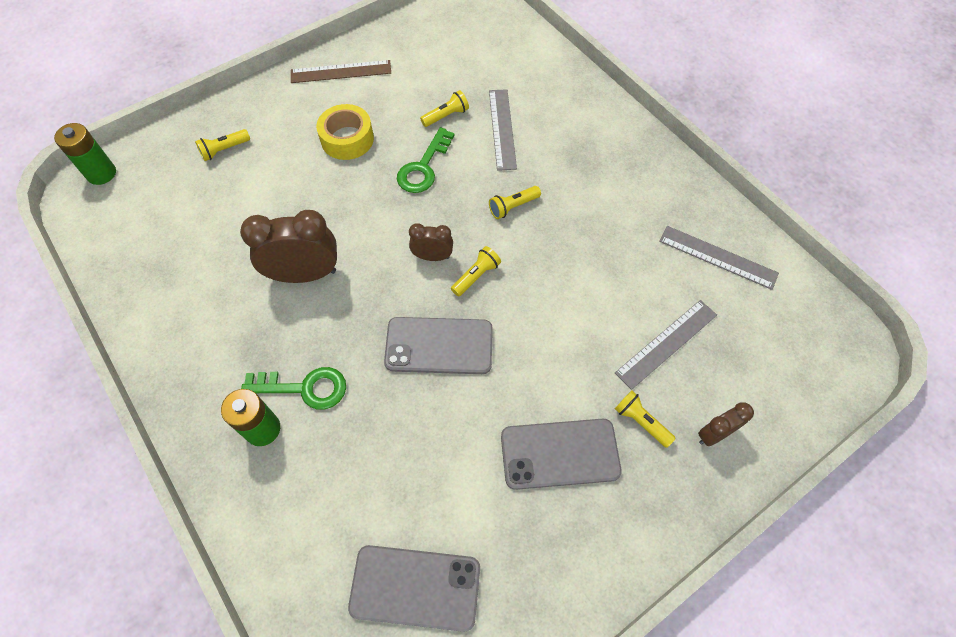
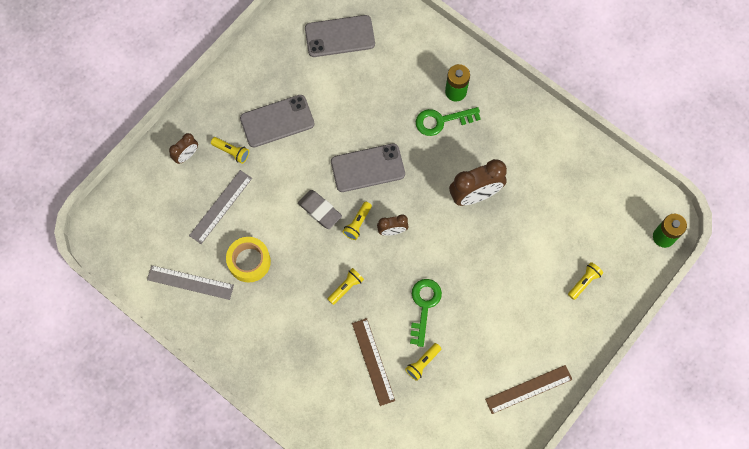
camera: 165 degrees right, 10 degrees up
(347, 139) = (493, 318): yellow tape -> yellow tape (249, 261)
(502, 129) = (373, 361): grey ruler -> brown ruler
(524, 304) = (320, 210): none -> grey eraser

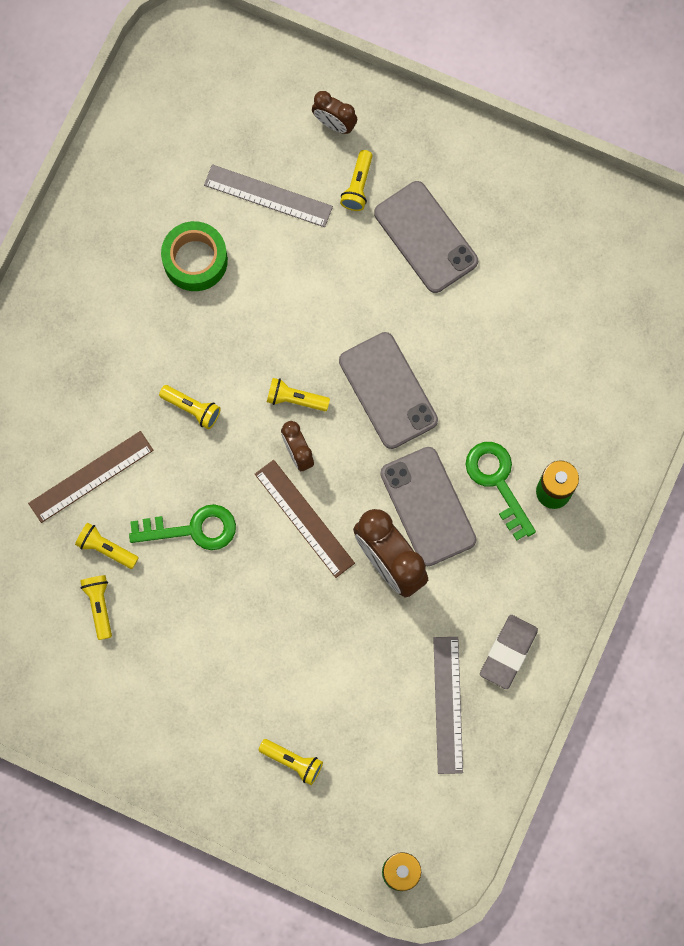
camera: 75 degrees right, 5 degrees up
(190, 282) = (142, 188): grey ruler -> grey ruler (447, 704)
(249, 261) = (195, 260): yellow tape -> green tape
(320, 210) = (301, 338): grey eraser -> grey eraser (508, 652)
(339, 36) = (594, 290): grey phone -> grey phone (428, 506)
(459, 376) = (99, 606): none -> yellow flashlight
(528, 389) = (105, 713): brown ruler -> brown ruler (304, 518)

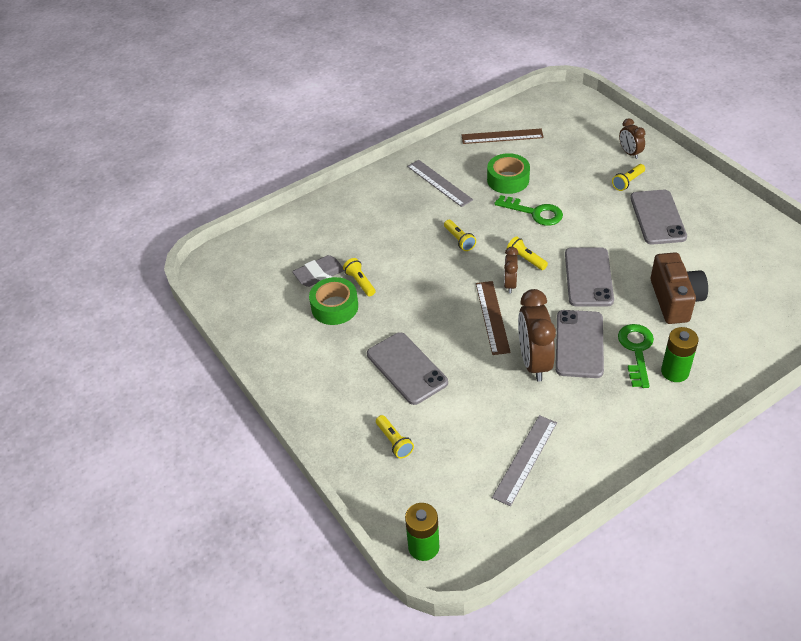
camera: 35 degrees right, 30 degrees down
(91, 476) = (377, 247): brown ruler -> brown ruler (502, 136)
(99, 606) = (334, 307): yellow flashlight -> green tape
(192, 529) = (418, 294): green key -> green key (534, 212)
(246, 652) = (407, 368): none -> grey phone
(268, 195) = (570, 168): grey ruler -> grey ruler (439, 183)
(507, 376) = (675, 300): none -> brown camera
(508, 652) = (589, 448): grey eraser -> grey eraser (319, 274)

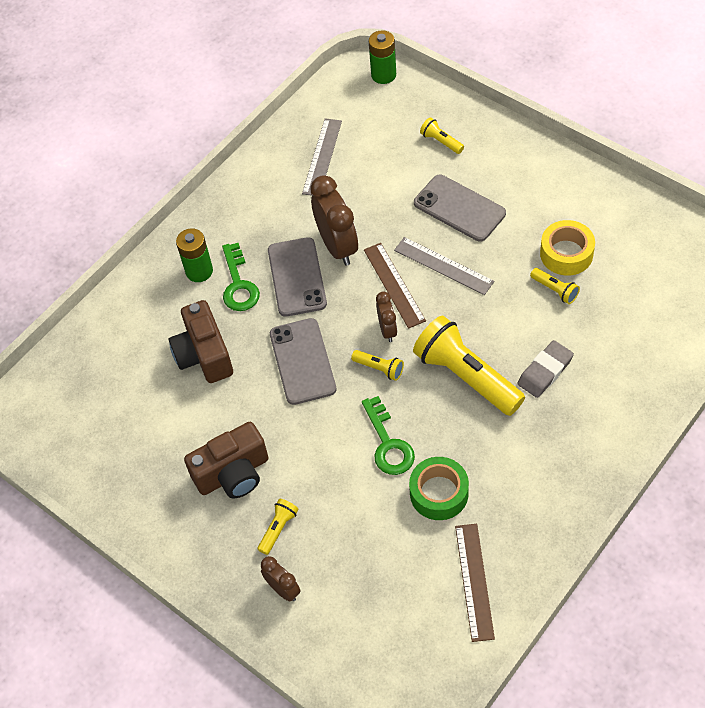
camera: 165 degrees right, 10 degrees up
(319, 274) = (607, 289): grey eraser -> grey eraser (545, 371)
(334, 307) = (566, 254): green tape -> yellow tape
(439, 183) = (528, 464): grey ruler -> grey ruler (443, 266)
(459, 240) = (466, 376): yellow flashlight -> yellow flashlight, size x2.24
(502, 136) = (474, 581): brown ruler -> brown ruler turned 75 degrees counterclockwise
(534, 212) = (388, 443): green key -> green key turned 120 degrees counterclockwise
(657, 217) = (233, 474): grey phone -> brown camera

